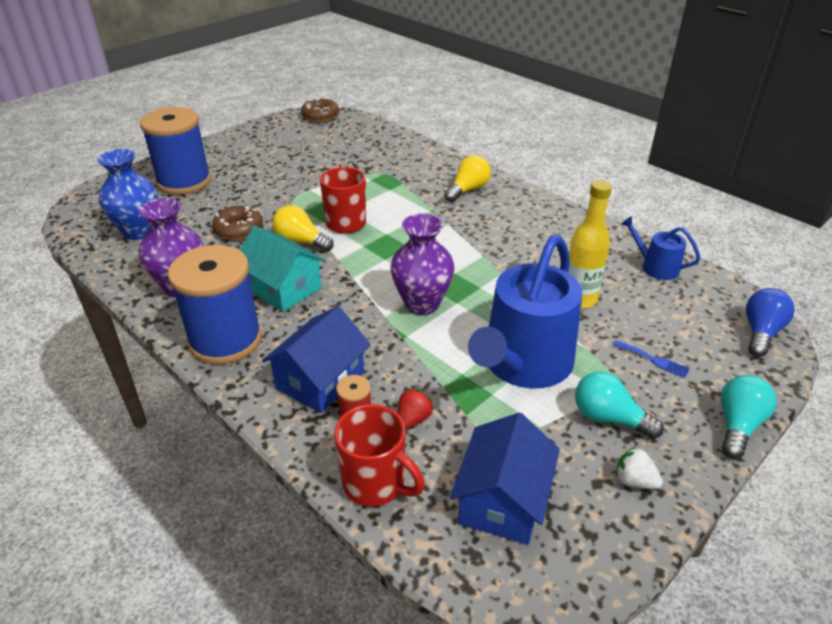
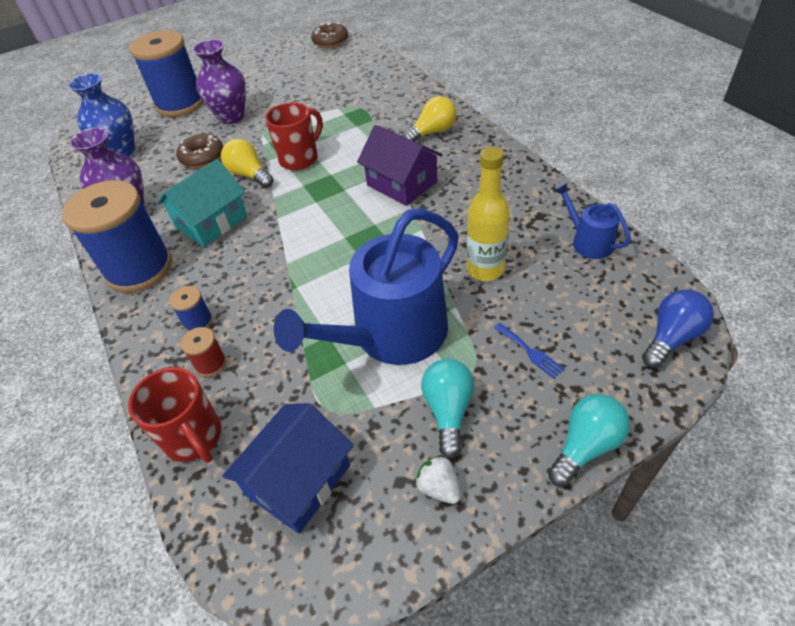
camera: 20 degrees right, 10 degrees up
(283, 288) = (211, 222): turquoise house -> turquoise house turned 75 degrees clockwise
(320, 380) = (198, 322): blue house -> blue spool
(413, 419) = (259, 377): red strawberry -> none
(422, 304) = (326, 254): purple vase -> purple vase (231, 117)
(462, 236) = (402, 183): none -> purple house
(609, 418) = (448, 411): turquoise light bulb -> turquoise light bulb turned 45 degrees clockwise

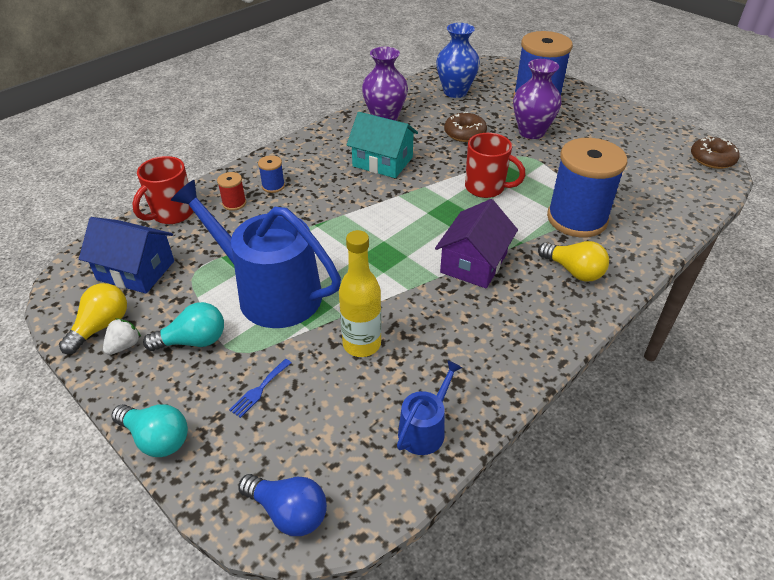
camera: 70 degrees right, 5 degrees down
(139, 268) = (322, 143): blue spool -> blue spool (577, 219)
(249, 175) = (450, 165): yellow light bulb -> yellow light bulb (101, 326)

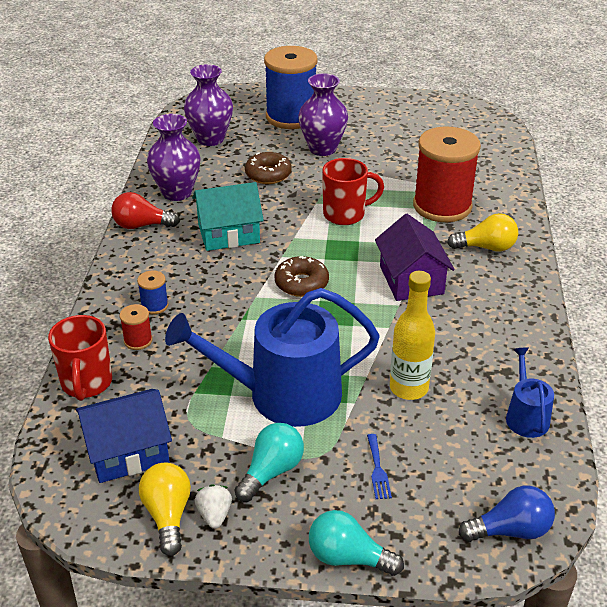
camera: 40 degrees left, 5 degrees down
(156, 438) = (348, 557): turquoise light bulb -> turquoise light bulb turned 150 degrees counterclockwise
(334, 130) = (142, 225): none -> red light bulb
(455, 92) = (210, 139): blue vase -> purple vase
(577, 219) = (442, 206): blue spool -> red spool
(712, 159) = (478, 113): brown donut -> brown donut (301, 283)

